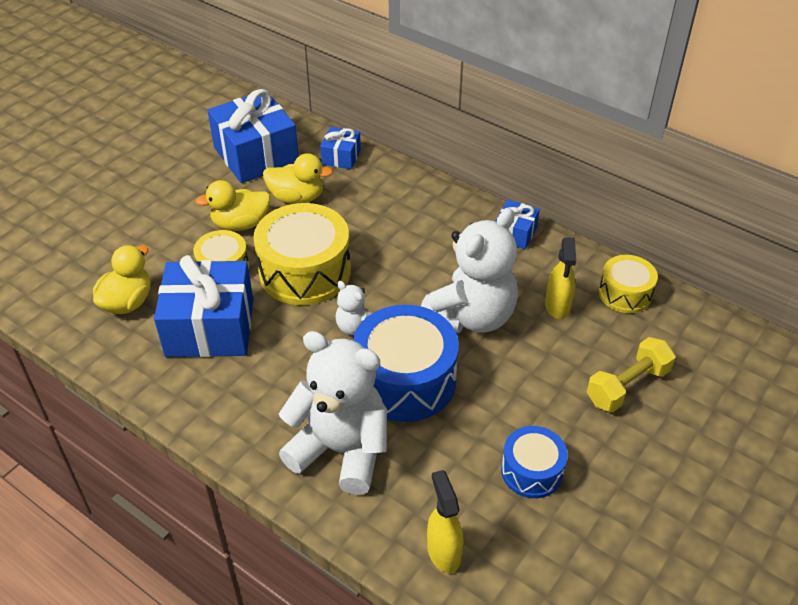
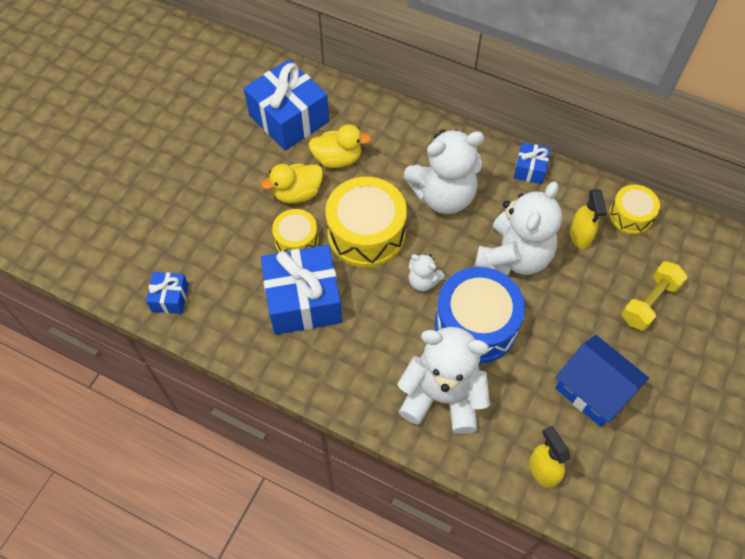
camera: 10 degrees left, 15 degrees up
(127, 302) = (226, 286): yellow duck -> none
(341, 157) = (364, 110): blue gift -> blue gift (170, 298)
(405, 246) = (443, 196): none -> white teddy bear
(532, 471) = (593, 390): blue drum -> blue house

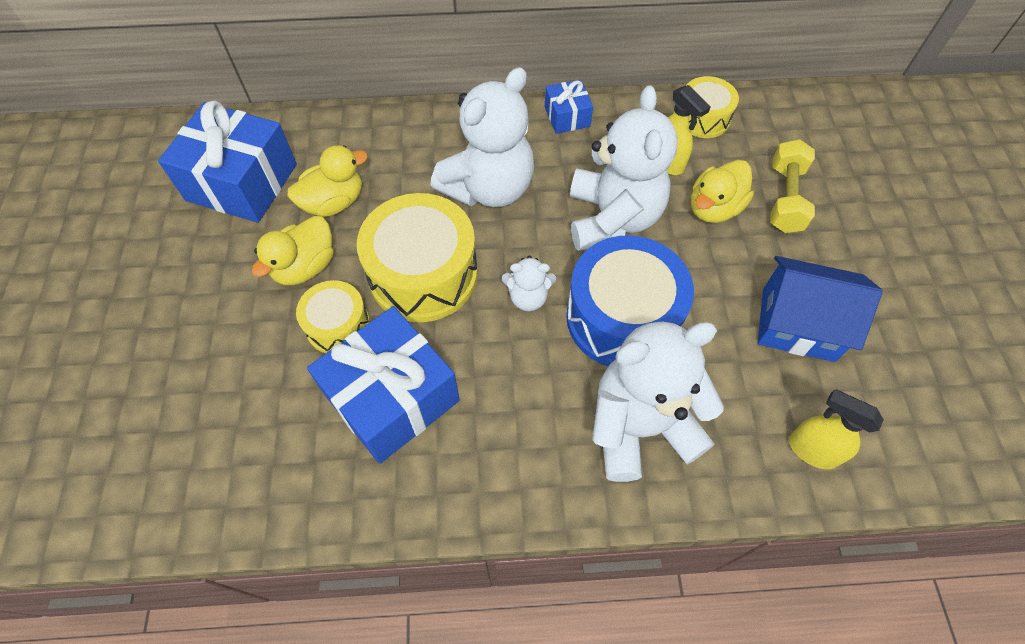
camera: 30 degrees left, 0 degrees up
(170, 298) = (198, 493): blue gift -> none
(591, 284) = (714, 208): none -> yellow duck

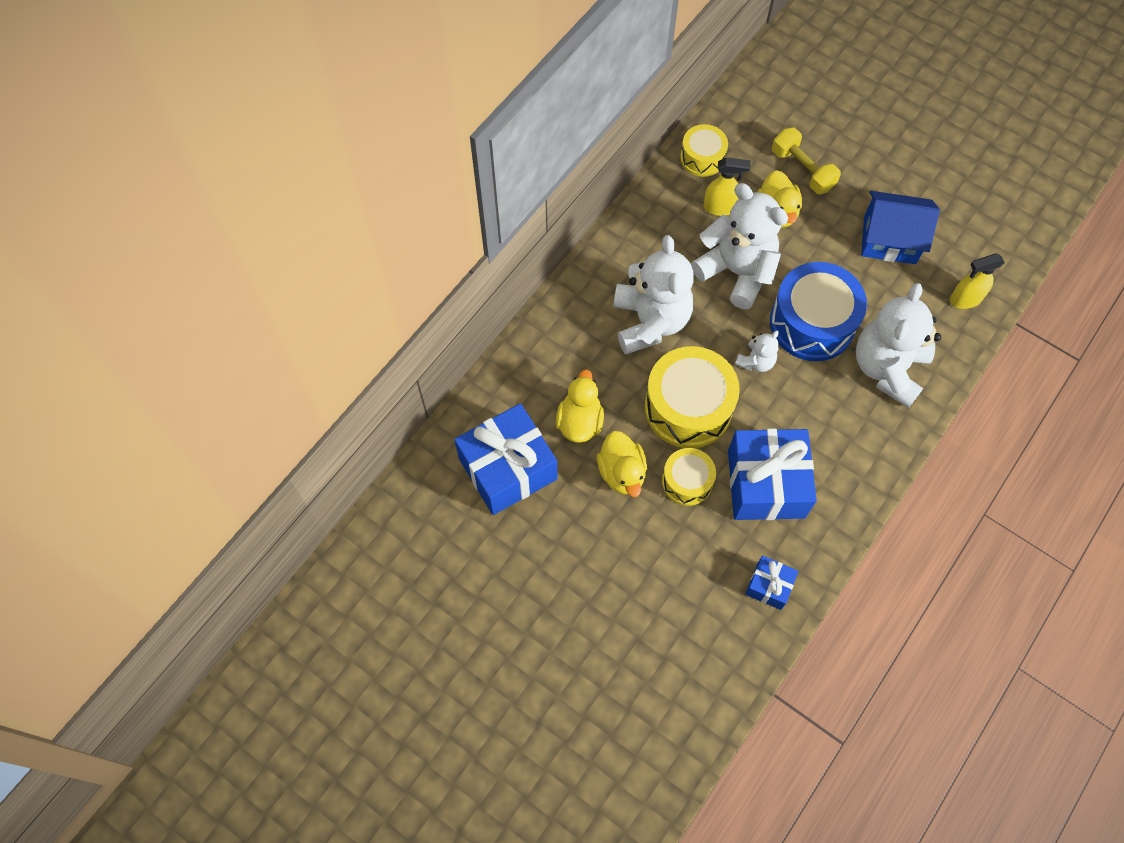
camera: 50 degrees left, 5 degrees up
(567, 117) = (629, 232): blue gift -> blue gift (769, 586)
(798, 324) = (889, 240): blue house -> blue house turned 45 degrees clockwise

